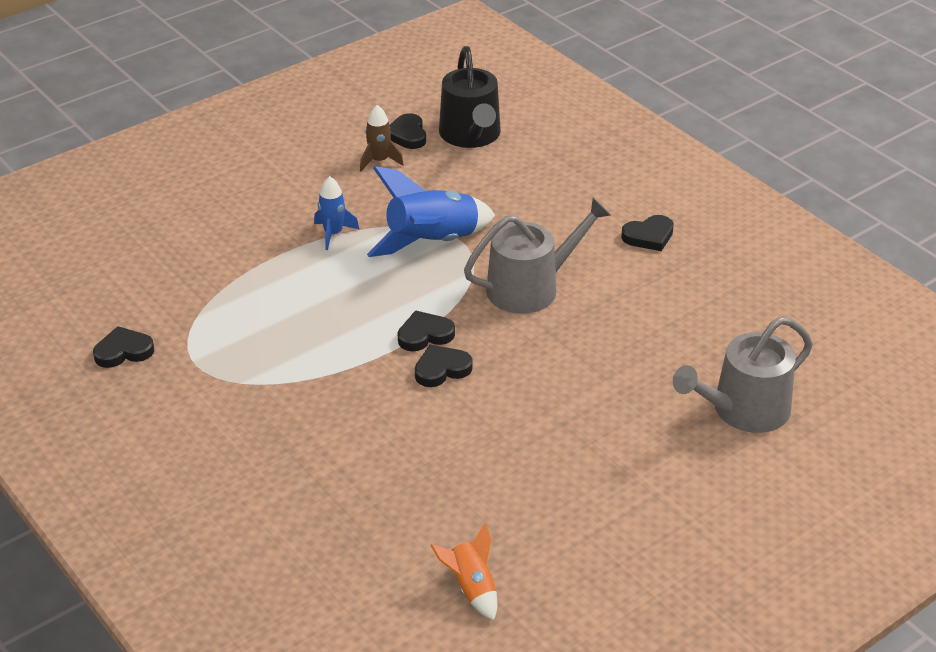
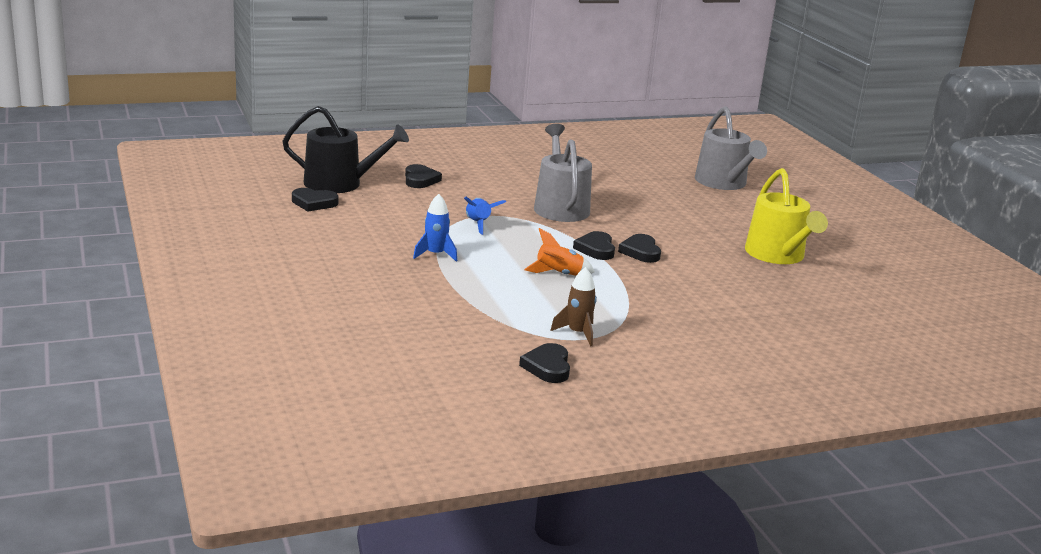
camera: 75 degrees left, 15 degrees down
(379, 161) = (342, 219): brown rocket -> brown rocket (578, 333)
(432, 243) = (478, 224): blue rocket -> blue rocket, size x0.53
(471, 588) = (876, 287): orange rocket -> orange rocket (558, 274)
(515, 486) = (778, 255): none -> yellow watering can
(649, 236) = (524, 164): black heart -> black heart (420, 180)

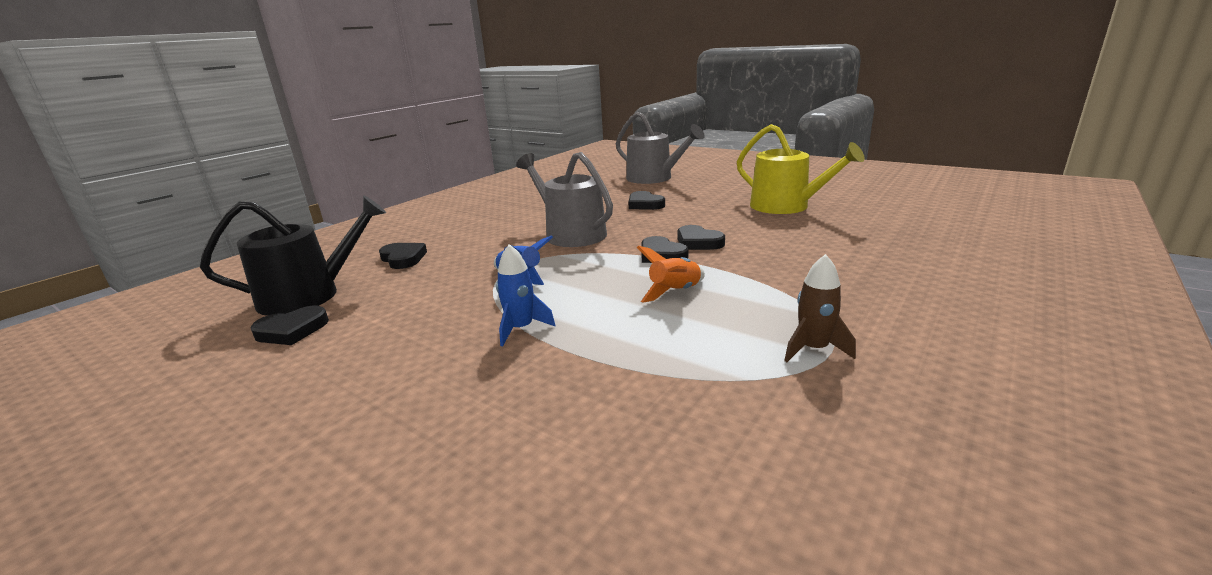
camera: 30 degrees left, 0 degrees up
(547, 367) = (882, 418): black heart -> black heart (644, 204)

